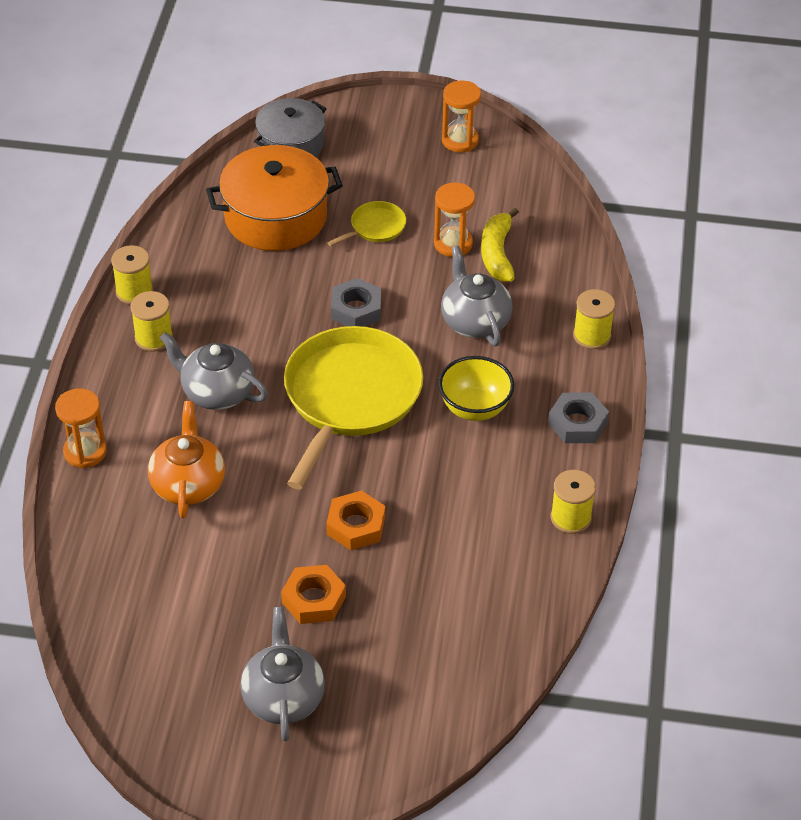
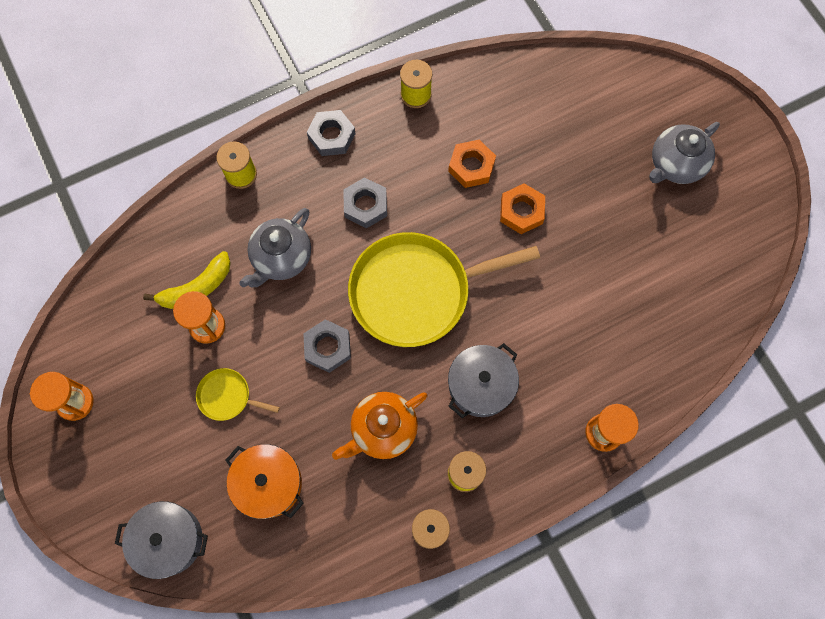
camera: 125 degrees left, 25 degrees up
(188, 484) = (573, 340): orange teapot -> orange teapot (383, 429)
(216, 392) = (481, 385): grey teapot -> grey pot
(275, 217) = (268, 483): orange pot -> orange pot, size x0.66
(314, 599) = (596, 196): orange nut -> orange nut (471, 166)
(474, 408) = (365, 205): yellow bowl -> grey nut

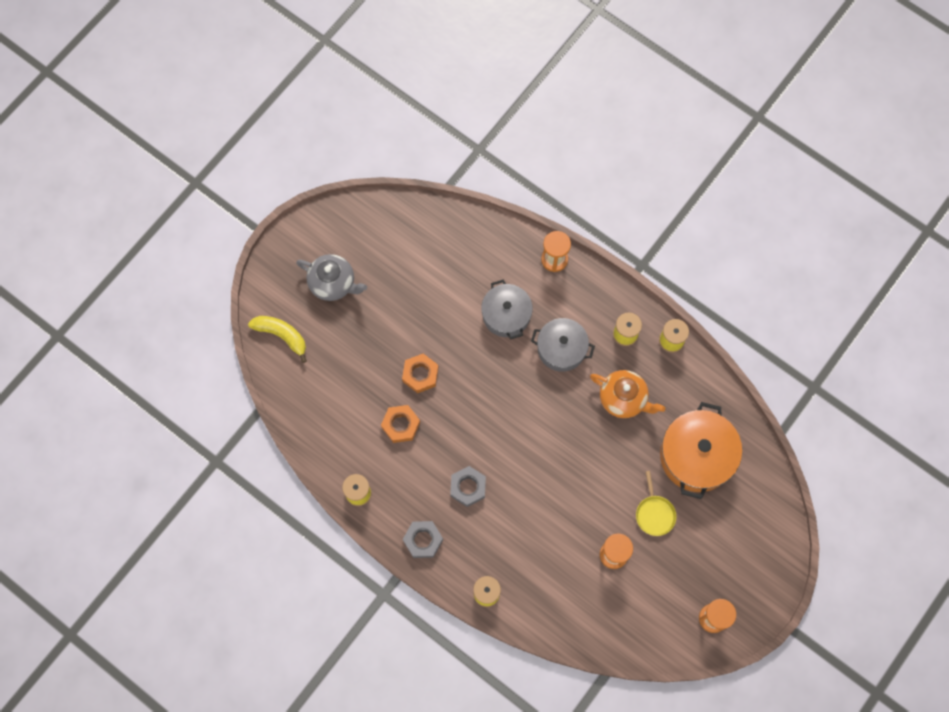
camera: 115 degrees left, 0 degrees up
(169, 540) = (765, 502): grey pot -> grey pot (506, 315)
(196, 288) = (589, 578): yellow banana -> yellow banana (282, 335)
(268, 483) = (696, 456): orange pot -> orange pot, size x1.50
(281, 258) = (537, 528): grey teapot -> none
(327, 347) = (586, 462): grey nut -> none
(416, 291) = (516, 421): yellow pan -> none

